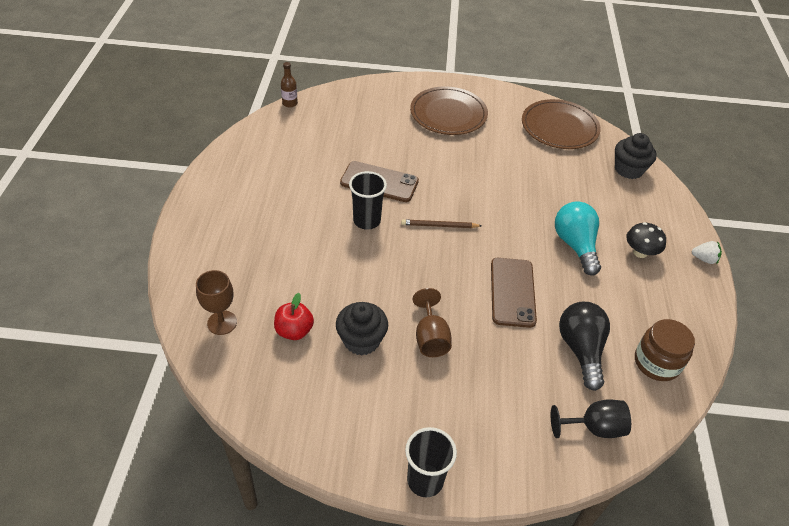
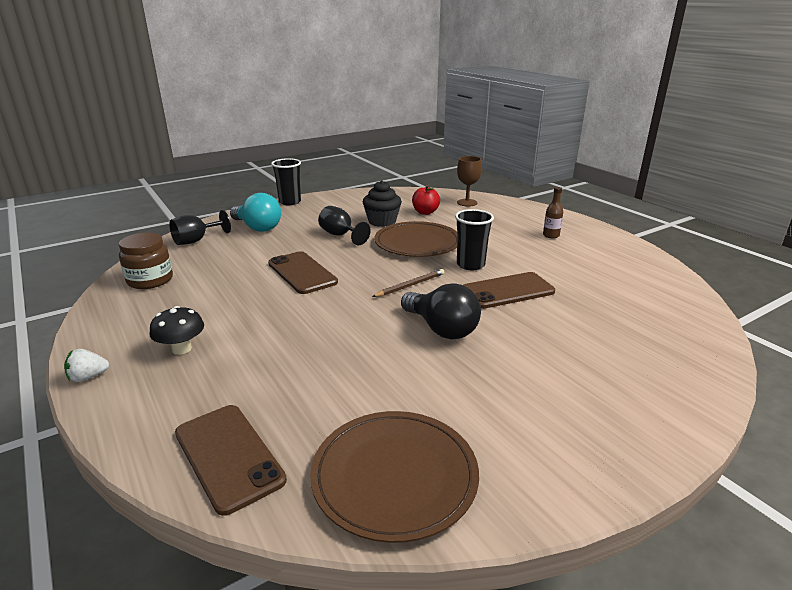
camera: 145 degrees right, 20 degrees down
(290, 103) = (714, 312): brown bottle -> brown bottle (551, 235)
(430, 338) = (340, 235): brown goblet -> black goblet
(448, 114) = (566, 397): brown plate -> brown plate (417, 243)
(575, 245) = (264, 324): turquoise light bulb -> turquoise light bulb (257, 227)
(581, 350) = (222, 265): black light bulb -> black light bulb (441, 329)
(628, 169) = (228, 456): black cupcake -> brown phone

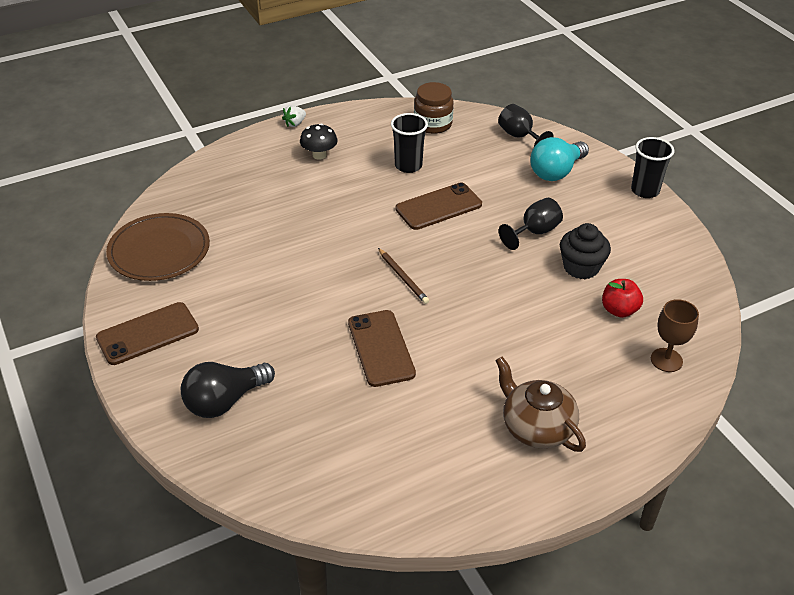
camera: 95 degrees right, 15 degrees up
(88, 377) = (295, 123): white strawberry -> white strawberry turned 120 degrees counterclockwise
(228, 456) = (200, 187): brown phone -> brown phone (148, 334)
(417, 243) = (511, 292): brown plate -> none
(441, 329) = (317, 290): black light bulb -> black light bulb (225, 401)
(470, 265) = (447, 329): black cup -> black cup (408, 166)
(551, 235) = (536, 427): brown bottle -> brown teapot

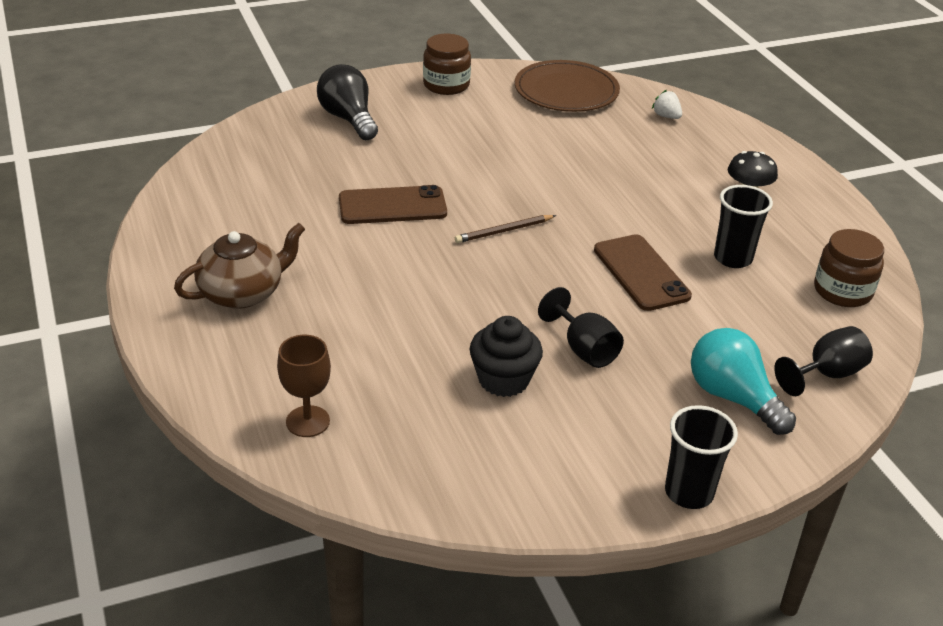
camera: 95 degrees right, 5 degrees down
(148, 334) = (446, 85): brown phone -> brown jar
(295, 123) = (817, 178): white strawberry -> white strawberry (666, 116)
(619, 310) = (411, 398): red apple -> none

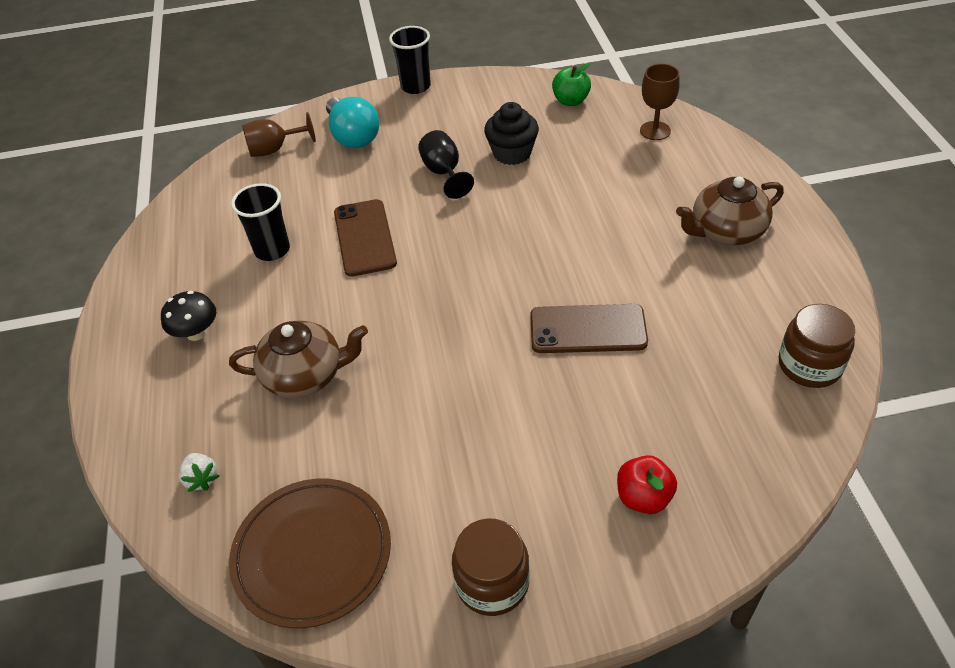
camera: 165 degrees left, 10 degrees up
(348, 119) = (643, 497): black light bulb -> red apple
(433, 471) = (570, 101): none -> green apple
(504, 231) = (476, 290): brown pencil -> none
(630, 169) = (305, 375): none -> brown teapot
(826, 374) = (274, 149): black goblet -> brown goblet
(842, 291) = (203, 214): brown jar -> brown jar (809, 365)

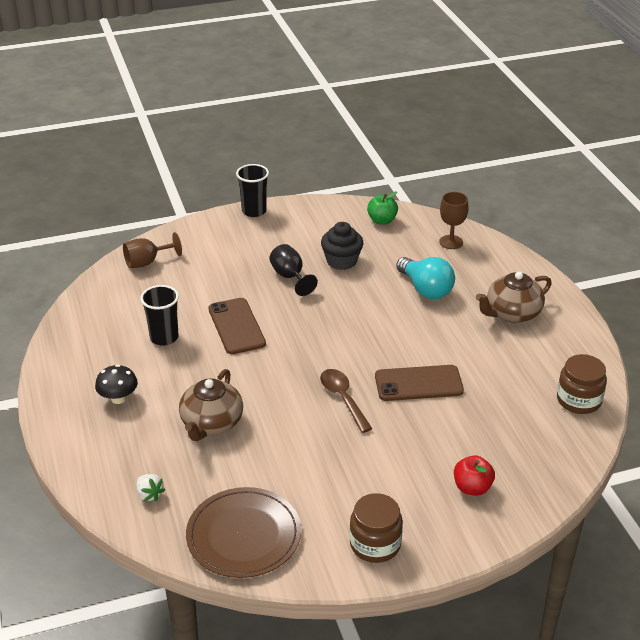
camera: 10 degrees left, 10 degrees down
(305, 375) = (211, 423): brown teapot -> brown teapot turned 120 degrees clockwise
(353, 136) = (210, 251): turquoise light bulb -> turquoise light bulb (425, 289)
(483, 347) = (343, 399): none -> brown spoon

